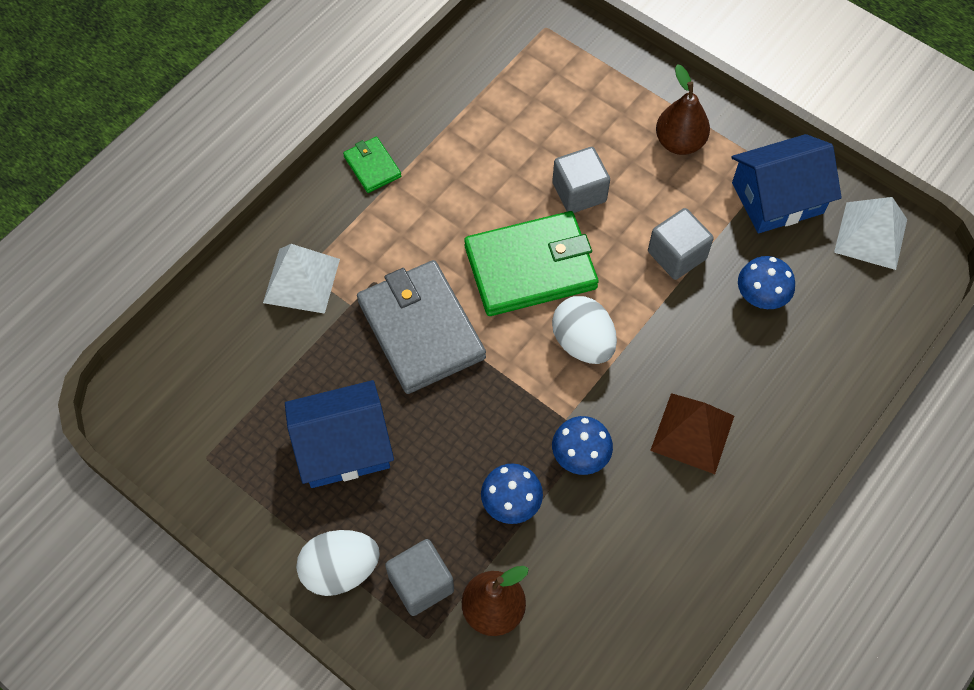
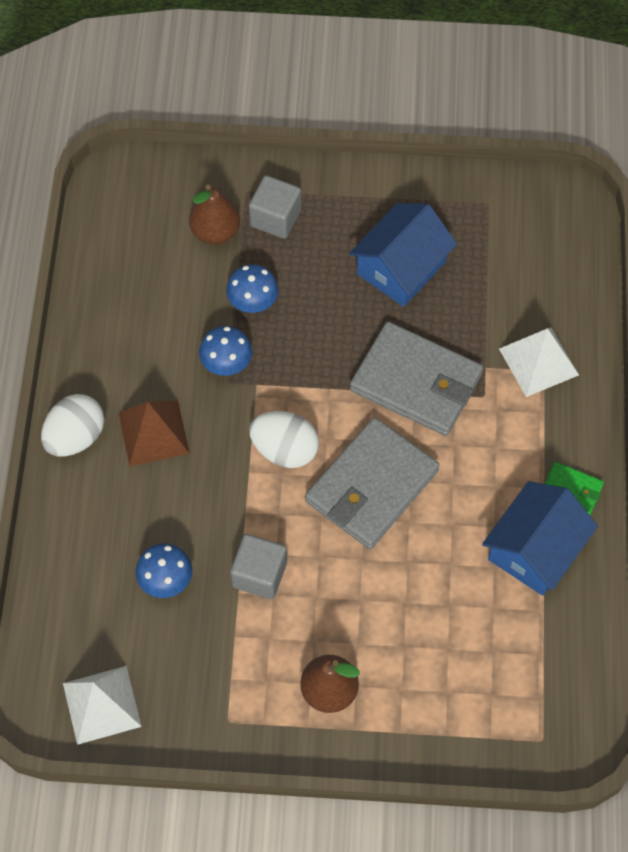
camera: 145 degrees right, 0 degrees up
(340, 570) = (335, 194): white egg -> white egg (75, 437)
(530, 267) = (371, 486): green wallet -> grey wallet
(579, 192) = (382, 580): grey cube -> none
(777, 198) = (206, 689): blue house -> blue house (535, 549)

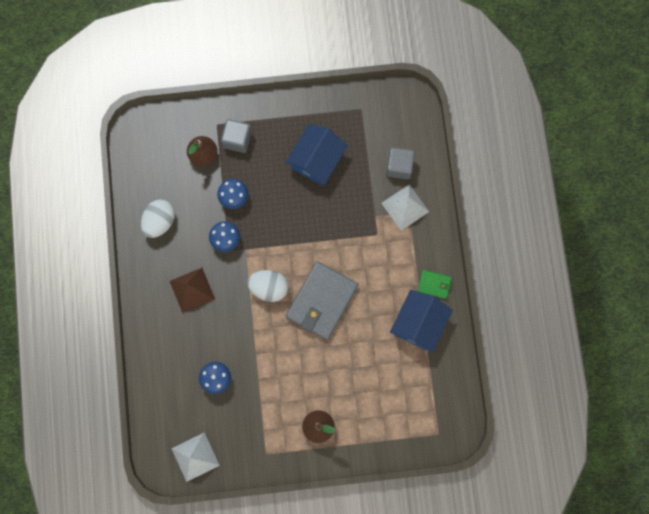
camera: 10 degrees left, 15 degrees up
(75, 437) = (148, 300): white egg -> white egg (160, 222)
(259, 574) = (268, 365): grey cube -> grey cube (399, 166)
(416, 382) = (337, 232): grey wallet -> none

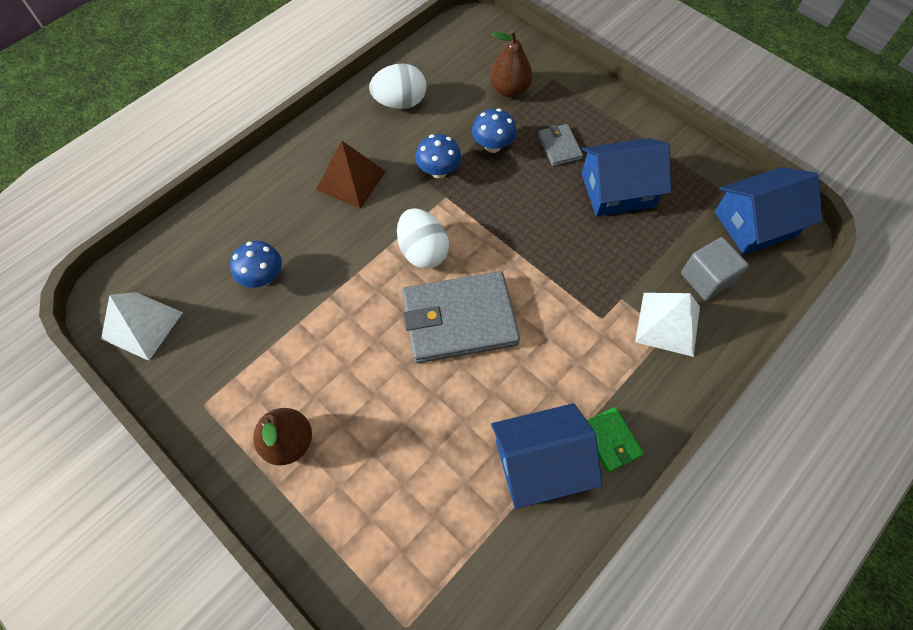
camera: 50 degrees right, 15 degrees down
(237, 139) = (557, 106): grey cube -> none
(265, 164) = (559, 147): none -> grey wallet
(392, 113) = (755, 223): none -> blue house

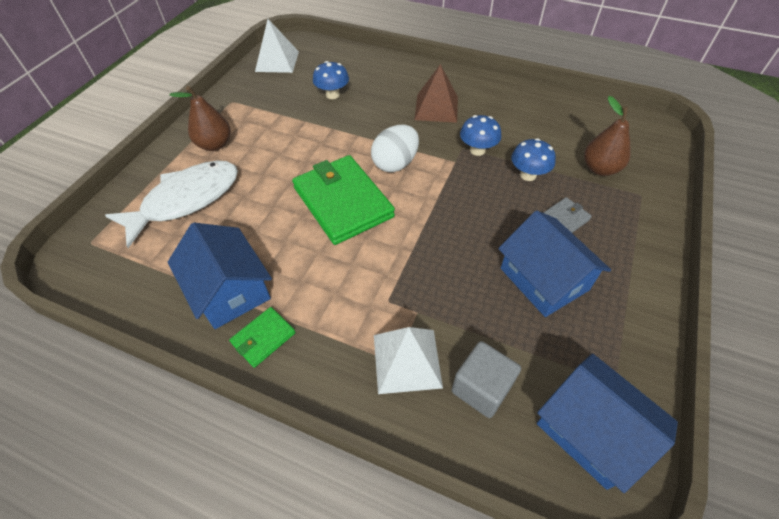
camera: 70 degrees right, 10 degrees down
(380, 494) = (186, 200): none -> white fish
(400, 102) = (529, 110): white egg -> none
(459, 320) = (342, 202): grey wallet -> green wallet

